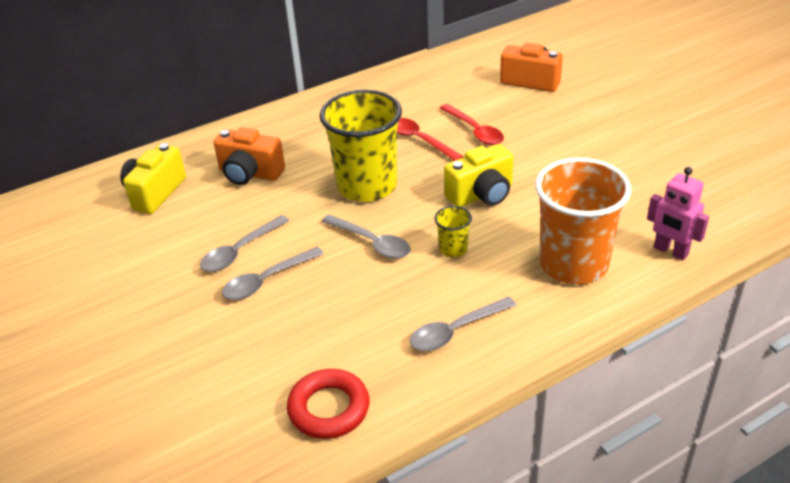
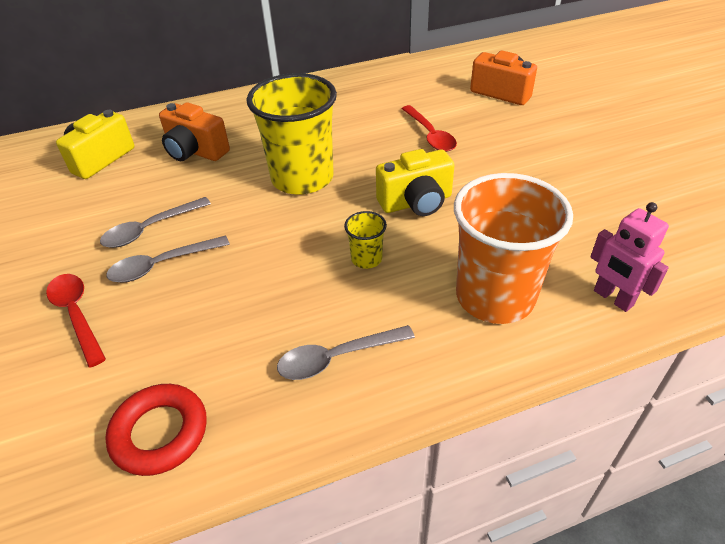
camera: 10 degrees right, 5 degrees up
(372, 242) = (284, 239): grey spoon -> none
(419, 140) = (371, 138): red spoon -> red spoon (77, 315)

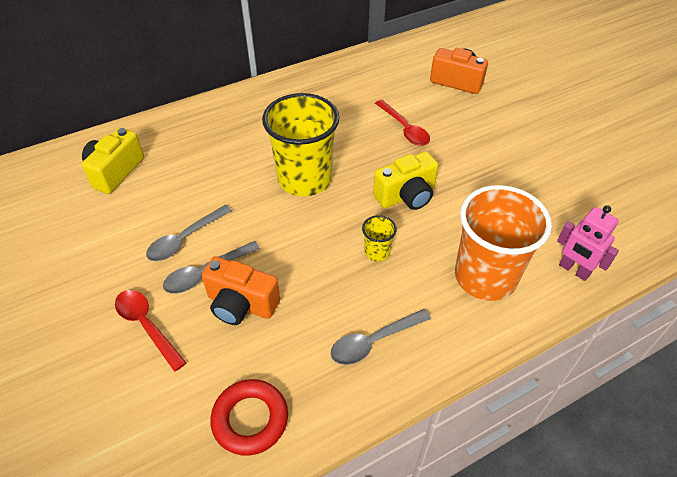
camera: 10 degrees left, 5 degrees up
(195, 151) = (201, 158): orange camera -> orange camera (241, 304)

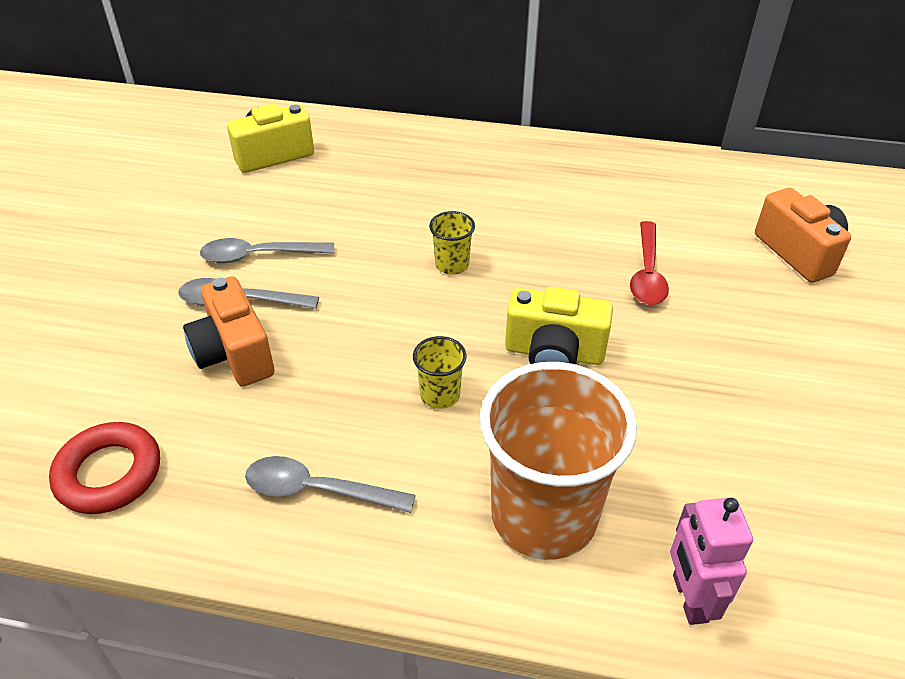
camera: 40 degrees right, 5 degrees down
(147, 326) = (131, 316): red spoon -> none
(304, 179) = (452, 264): yellow cup -> yellow cup, size x0.43

